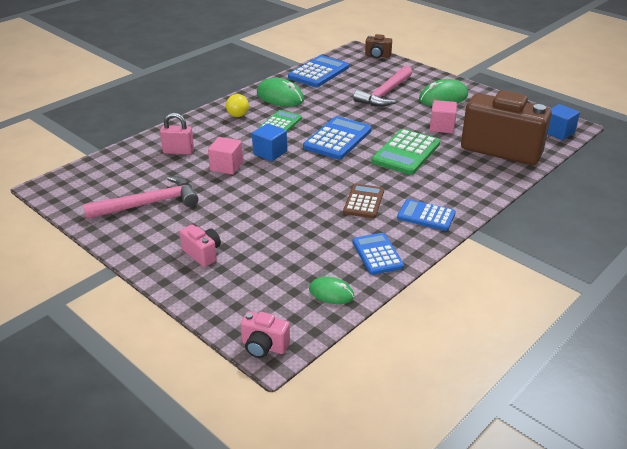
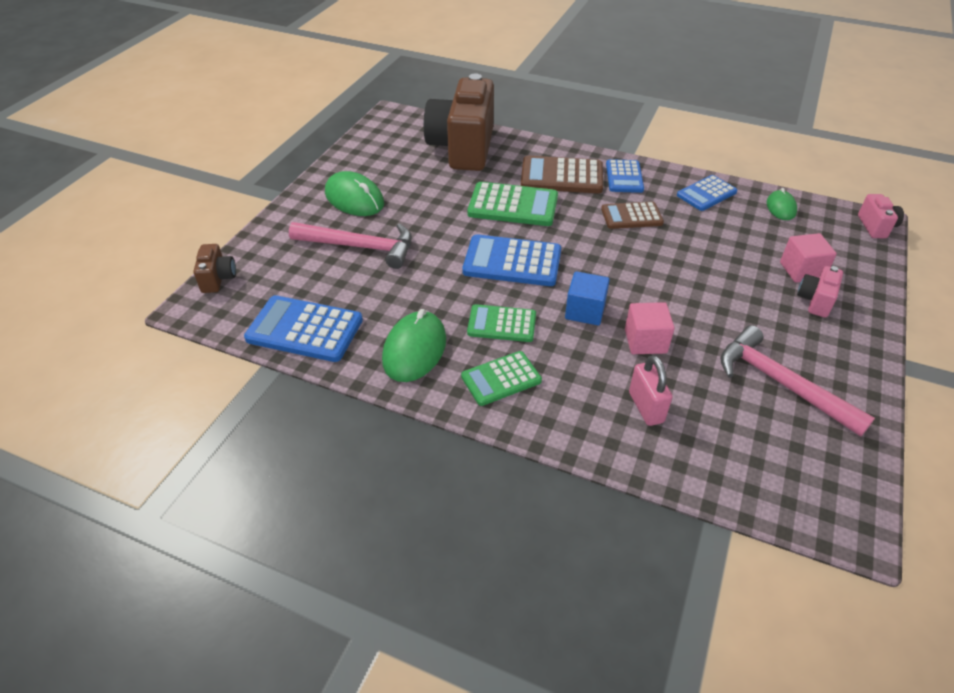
camera: 110 degrees left, 10 degrees up
(238, 115) = (501, 379): yellow ball -> green calculator
(440, 184) = (561, 176): none -> brown calculator
(441, 127) = (436, 190): pink cube -> pink cube (801, 270)
(558, 132) = (410, 121): blue cube -> none

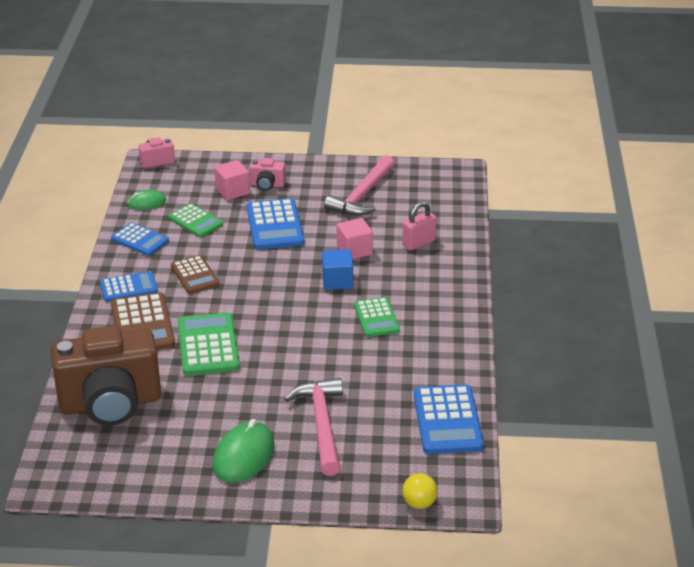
camera: 110 degrees left, 10 degrees down
(218, 279) = (419, 503): brown camera -> yellow ball
(414, 349) = (431, 354): green mouse -> none
(501, 379) = (433, 306): green calculator -> green calculator (195, 221)
(512, 262) = (295, 328): blue calculator -> blue calculator (275, 225)

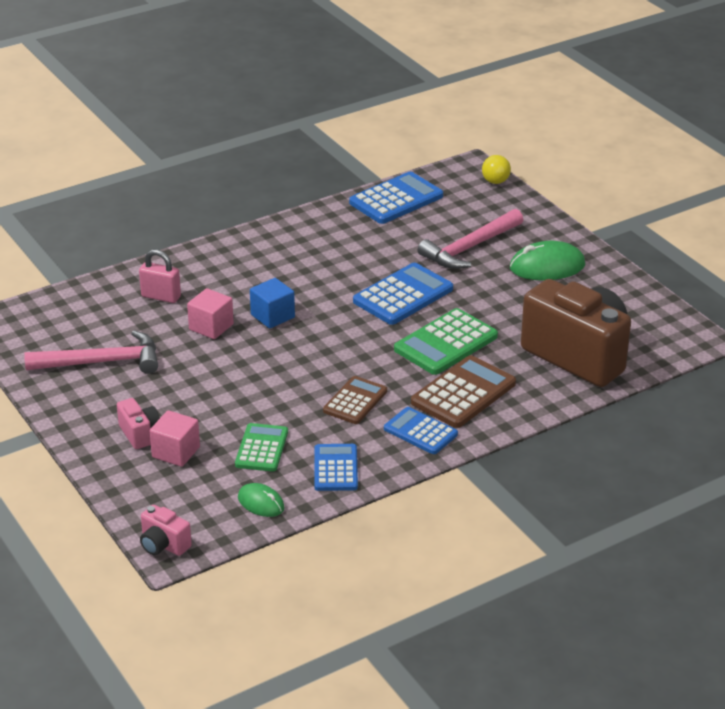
camera: 125 degrees left, 0 degrees up
(275, 225) = (216, 392): blue calculator -> blue calculator (403, 295)
(376, 318) = (305, 275): green calculator -> none

